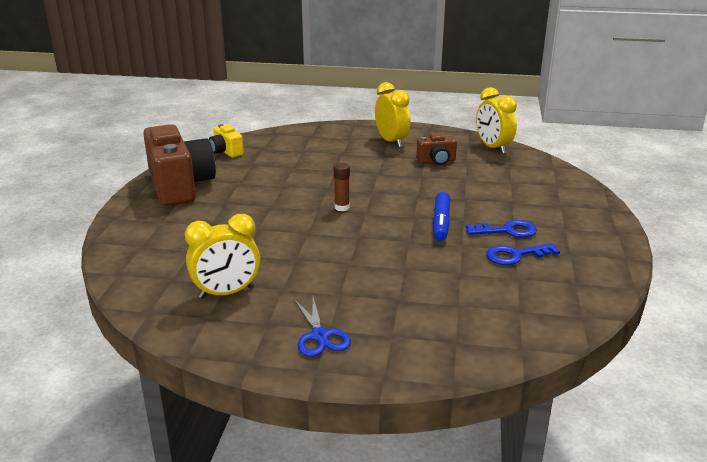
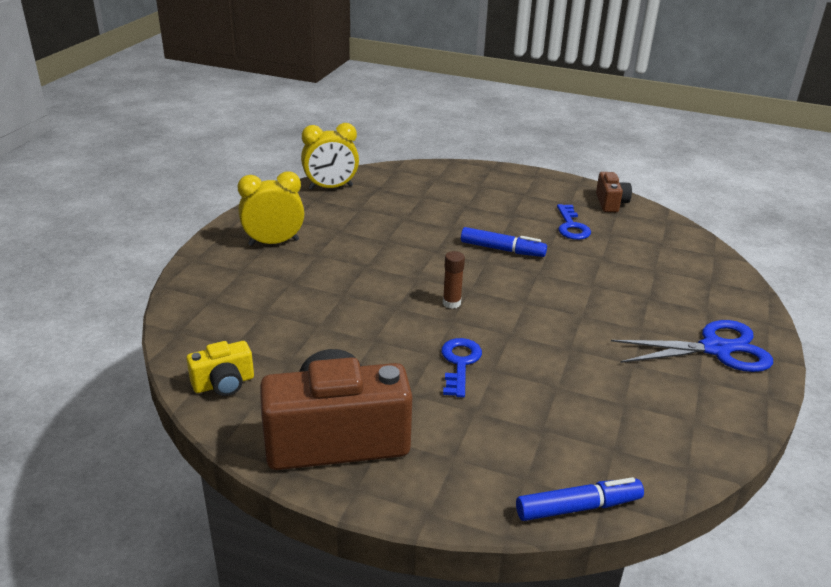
camera: 80 degrees left, 5 degrees up
(113, 265) = (577, 507): none -> blue marker
(226, 293) = (644, 404): yellow clock -> none
(320, 336) = (715, 349): blue scissors -> blue scissors, size x1.58
(436, 161) = (349, 225): brown camera -> brown camera (610, 203)
(507, 231) = (525, 220): blue key -> blue key (459, 363)

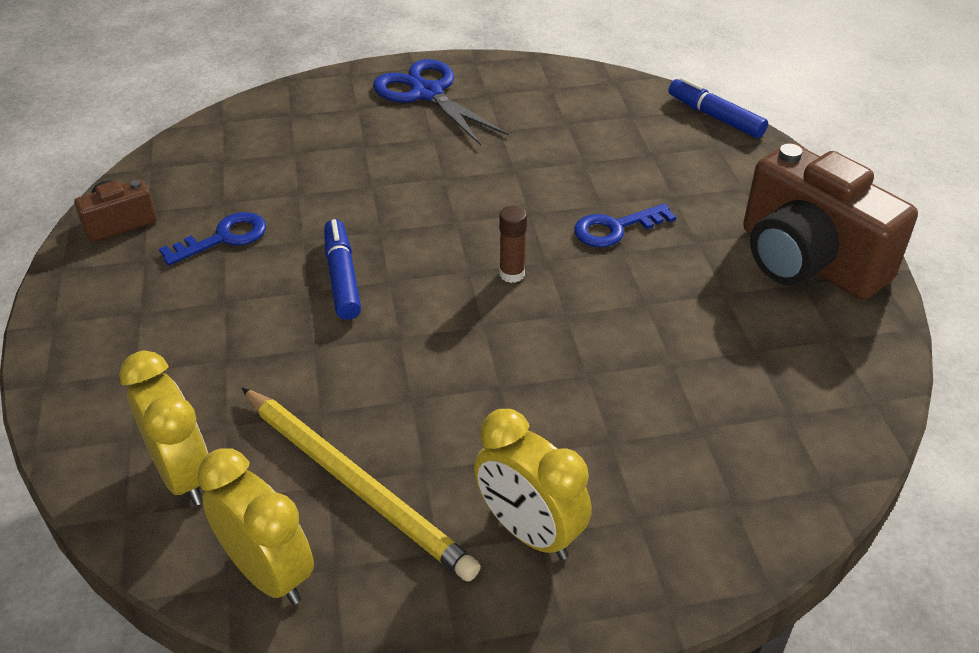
camera: 120 degrees left, 10 degrees up
(224, 383) = (846, 381): yellow camera -> none
(351, 214) = (356, 484): none -> yellow pencil
(402, 183) = (183, 475): none -> yellow clock

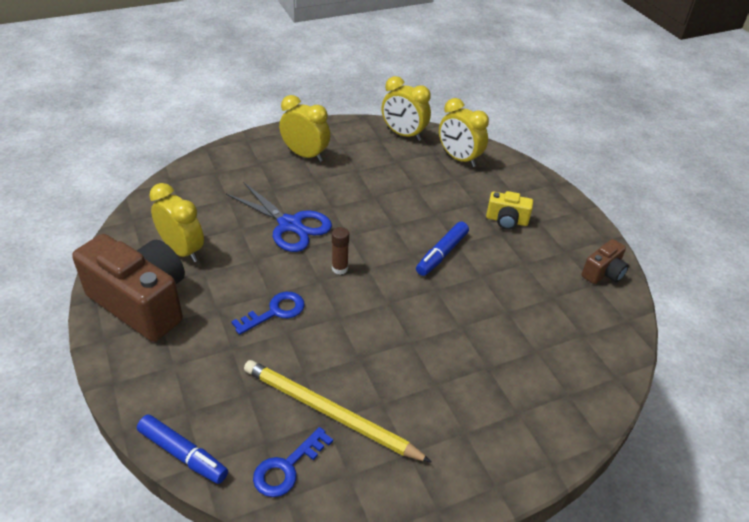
camera: 165 degrees right, 0 degrees up
(195, 320) = (506, 220): none -> yellow camera
(224, 238) = (530, 271): blue key -> blue key (287, 467)
(342, 277) = (442, 254): blue marker -> blue marker turned 60 degrees clockwise
(356, 484) = (384, 162): yellow pencil -> yellow pencil (329, 412)
(427, 93) = (465, 444): blue scissors -> blue scissors (290, 225)
(766, 332) = (182, 250): none -> yellow clock

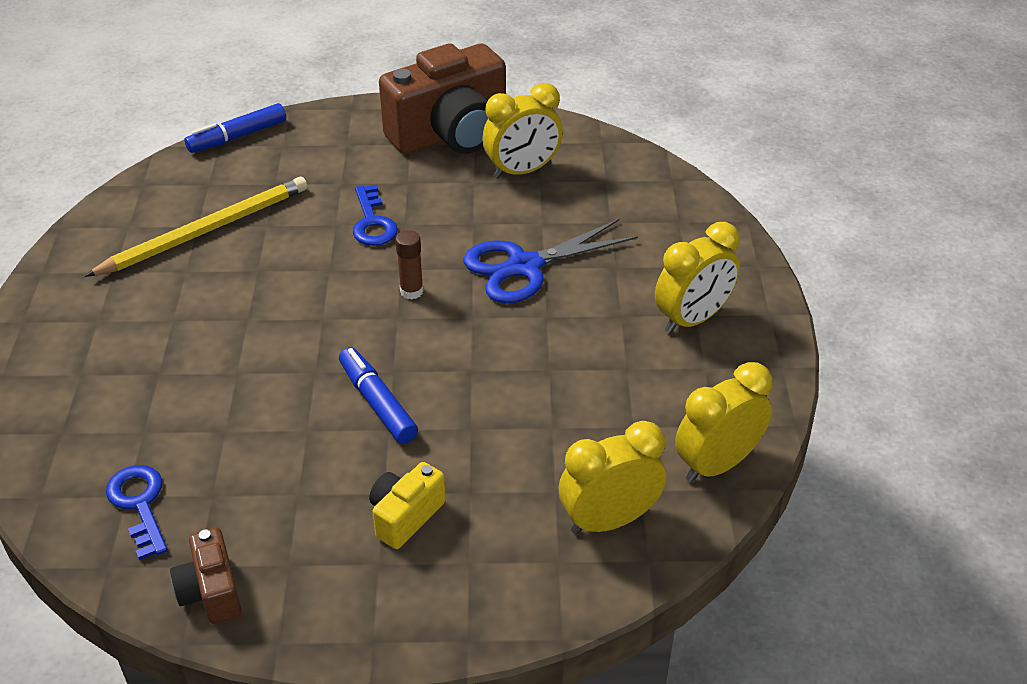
camera: 115 degrees right, 0 degrees up
(287, 467) = (170, 191): blue key -> blue key (139, 504)

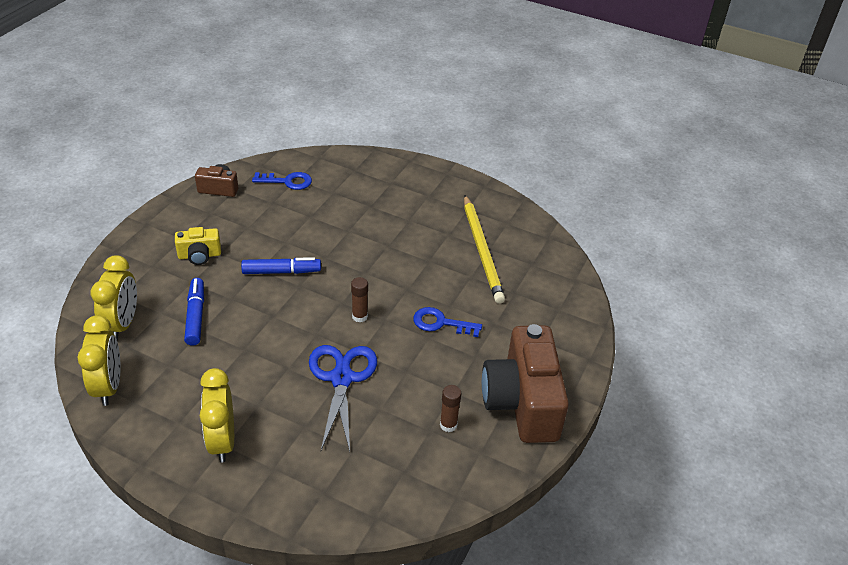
camera: 115 degrees right, 0 degrees up
(238, 137) = (581, 291): blue marker -> blue marker (195, 316)
(405, 516) = (199, 255): yellow camera -> yellow camera turned 105 degrees clockwise
(522, 171) = (448, 425): yellow clock -> brown glue stick

